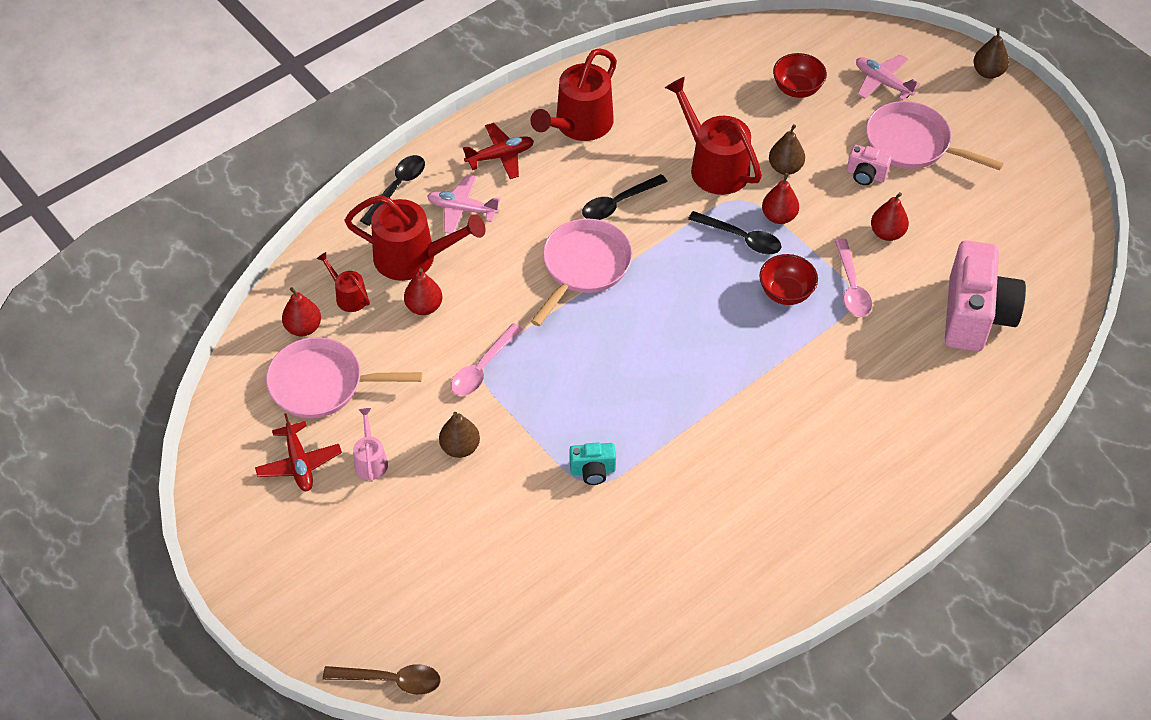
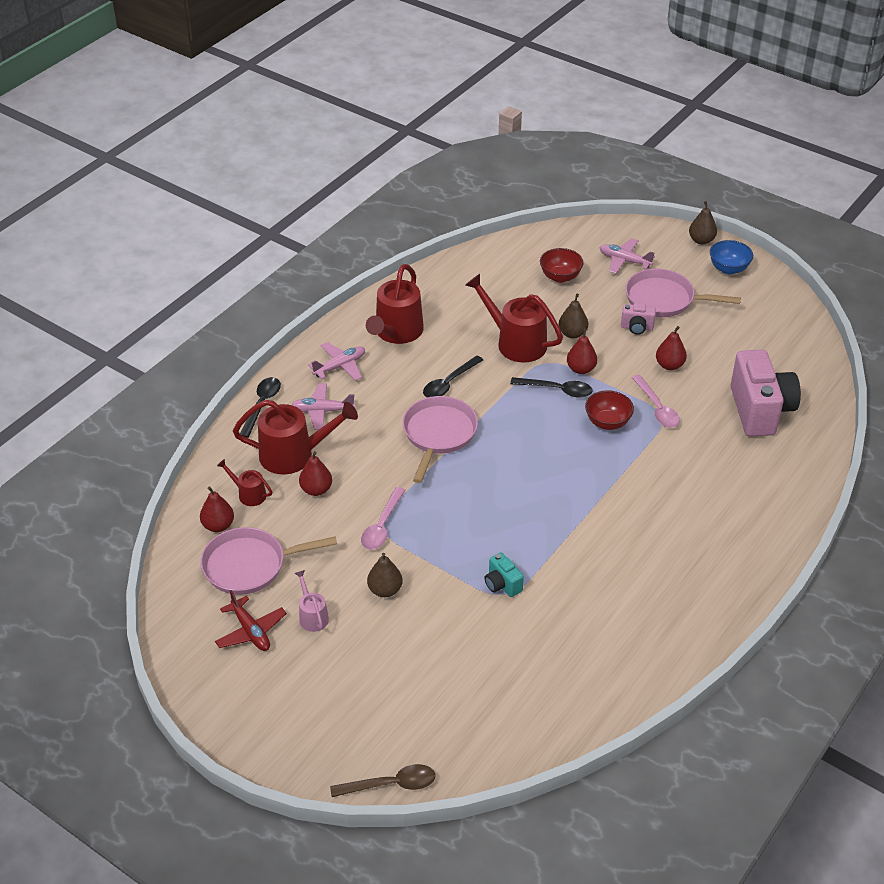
camera: 15 degrees left, 10 degrees down
(500, 156) = (340, 366): red plane -> pink plane
(593, 471) = (502, 584): turquoise camera -> turquoise camera turned 75 degrees clockwise
(1007, 117) = (728, 269): none -> blue bowl

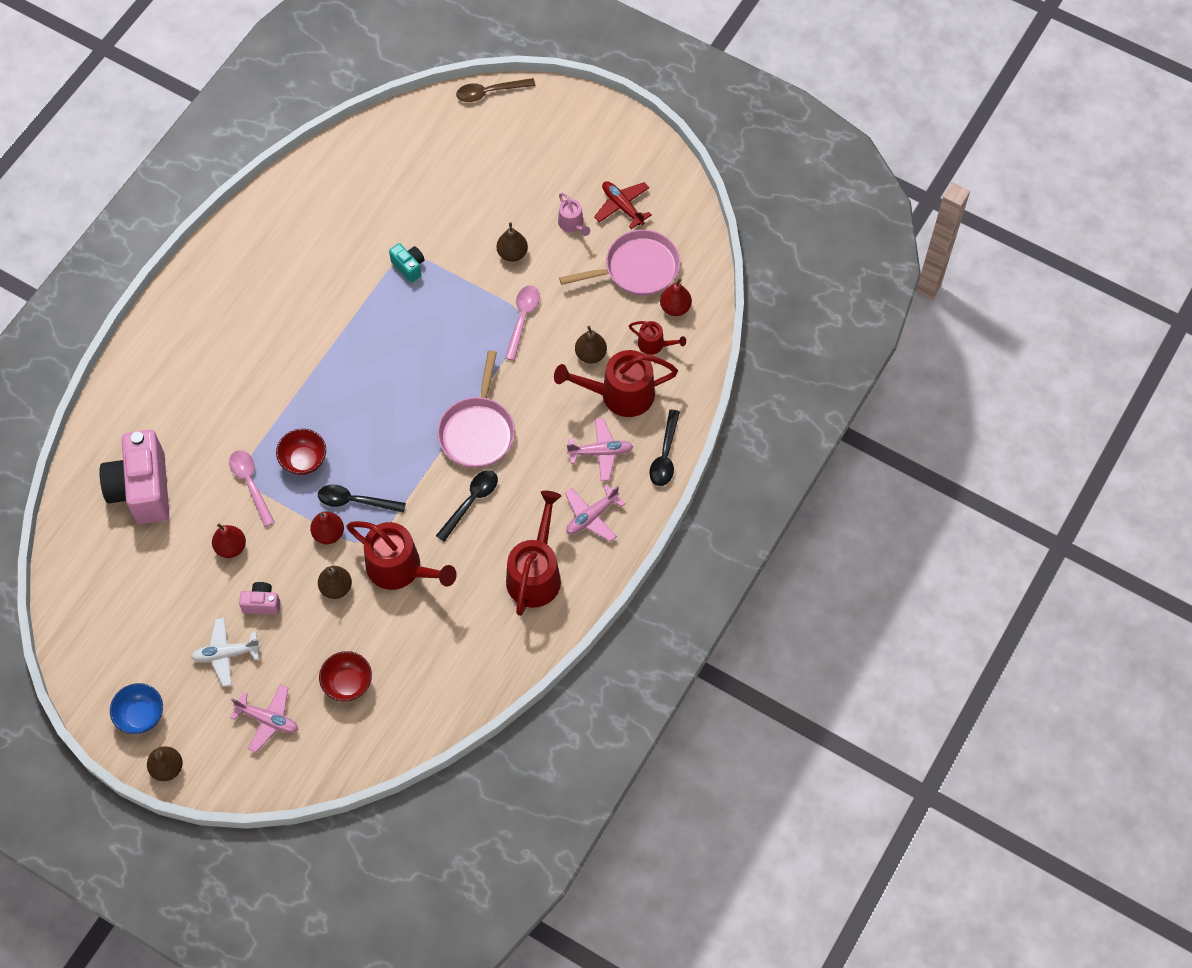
camera: 175 degrees right, 20 degrees up
(316, 490) = (590, 354): red pear -> brown pear
(664, 299) = (226, 654): pink pan -> white plane

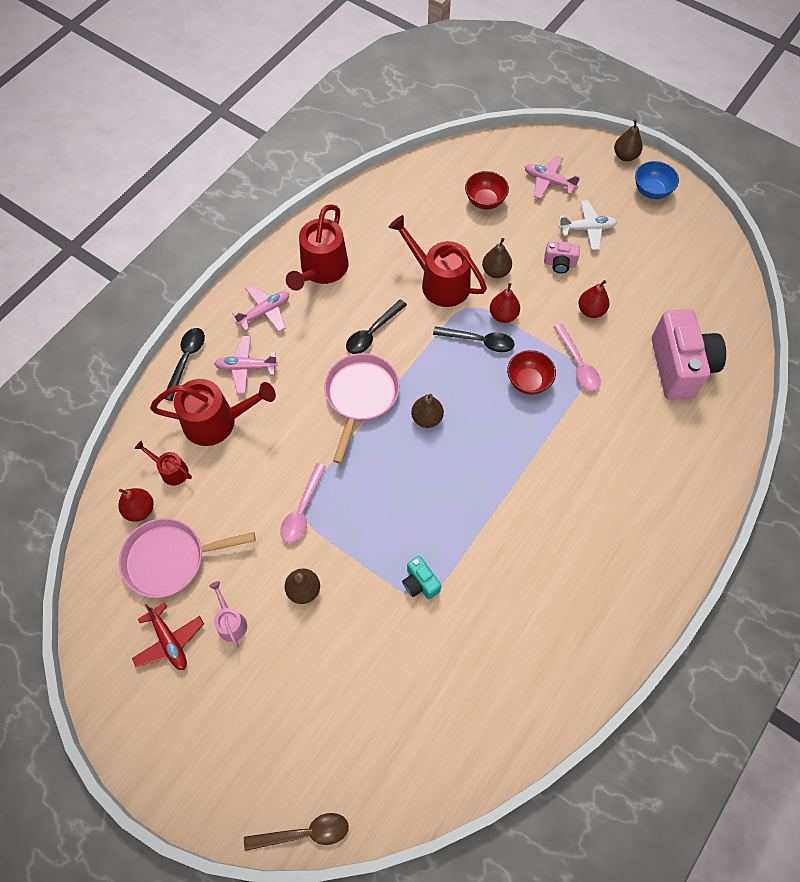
camera: 175 degrees left, 0 degrees up
(590, 354) = (238, 465): brown pear -> brown pear (427, 418)

